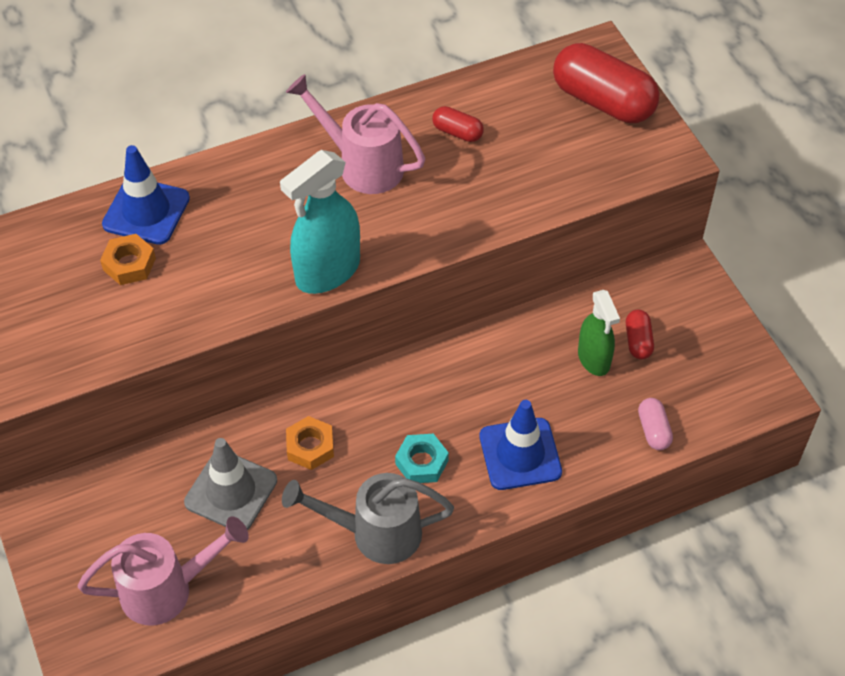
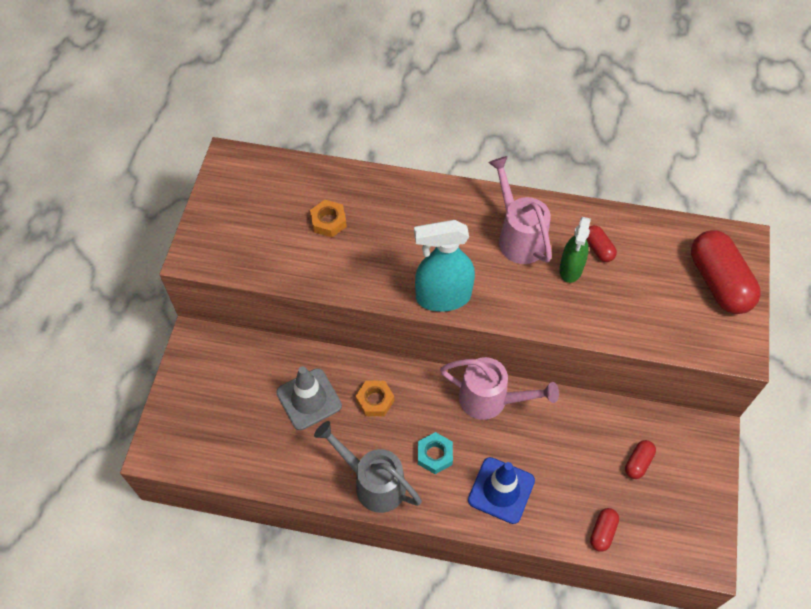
camera: 35 degrees right, 5 degrees up
(146, 211) = (363, 192): blue traffic cone -> none
(166, 590) = (230, 437): pink watering can -> pink watering can (490, 400)
(594, 359) = (598, 456): green spray bottle -> green spray bottle (571, 269)
(653, 430) = (602, 532): pink capsule -> red capsule

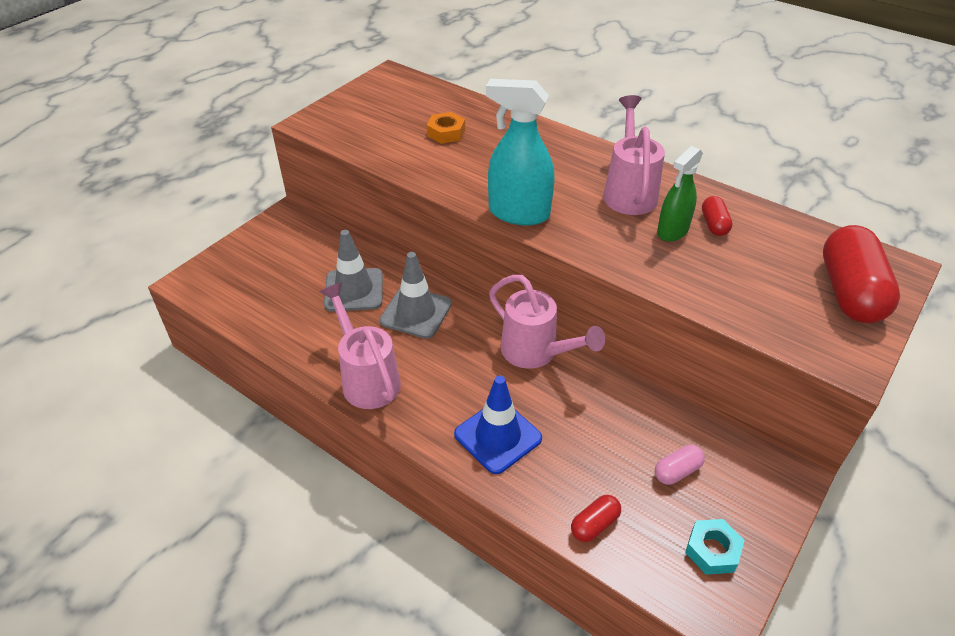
camera: 25 degrees right, 15 degrees down
(373, 483) = (367, 379): grey watering can -> pink watering can
(375, 400) = (416, 312): orange nut -> grey traffic cone
(435, 455) = (446, 378): turquoise nut -> turquoise nut (712, 550)
(638, 462) = (677, 471): red capsule -> pink capsule

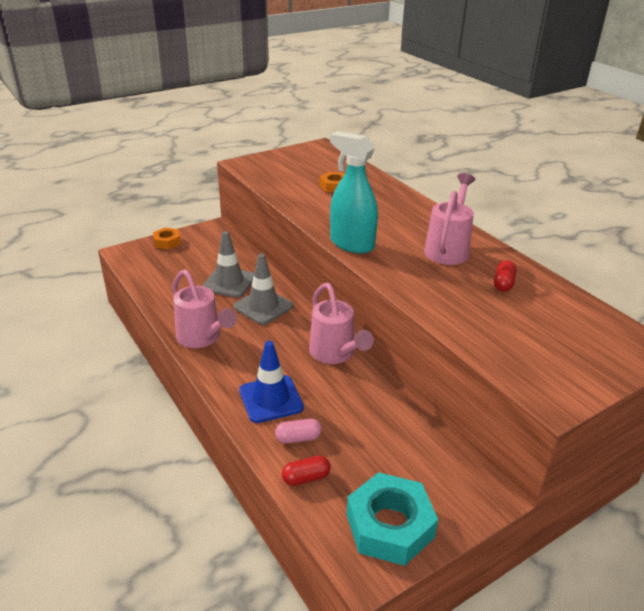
camera: 20 degrees right, 10 degrees down
(238, 251) = (167, 242): none -> orange nut
(367, 379) = (202, 338): pink watering can -> pink watering can turned 150 degrees clockwise
(672, 231) = (465, 280): green spray bottle -> none
(677, 471) = (396, 463): pink capsule -> pink capsule (298, 438)
(712, 550) = (389, 525): turquoise nut -> turquoise nut, size x1.84
(850, 292) = (590, 354): red capsule -> none

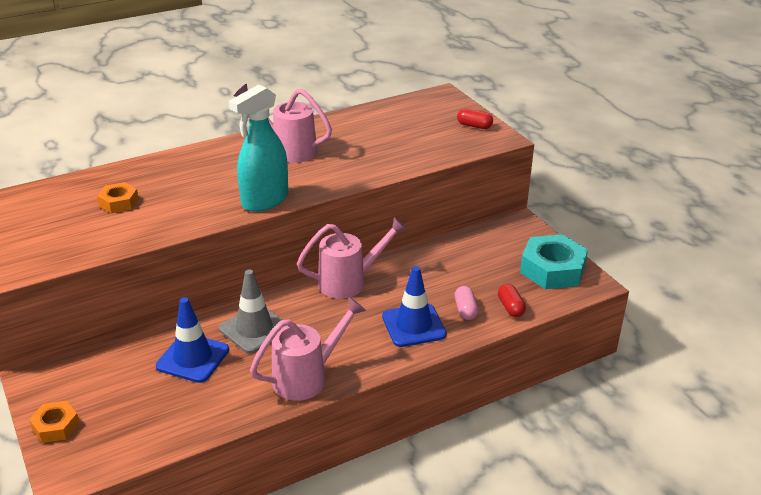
camera: 85 degrees left, 0 degrees up
(229, 282) = (193, 358): grey traffic cone -> blue traffic cone
(503, 283) = (353, 133): red capsule -> red capsule (474, 126)

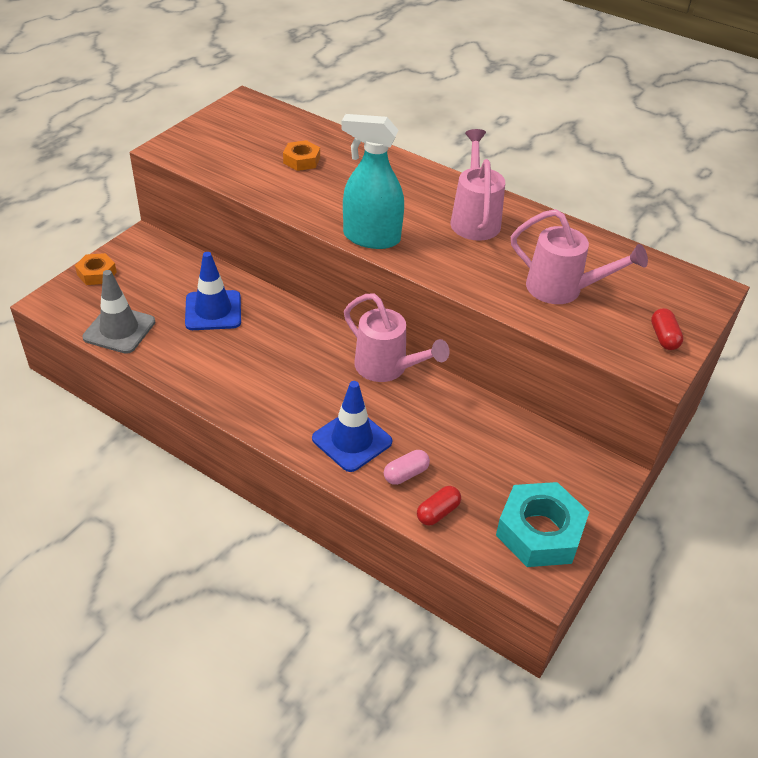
camera: 60 degrees right, 10 degrees up
(254, 329) = (274, 331): grey traffic cone -> grey traffic cone (119, 330)
(307, 377) = (229, 391): pink watering can -> pink watering can (562, 289)

